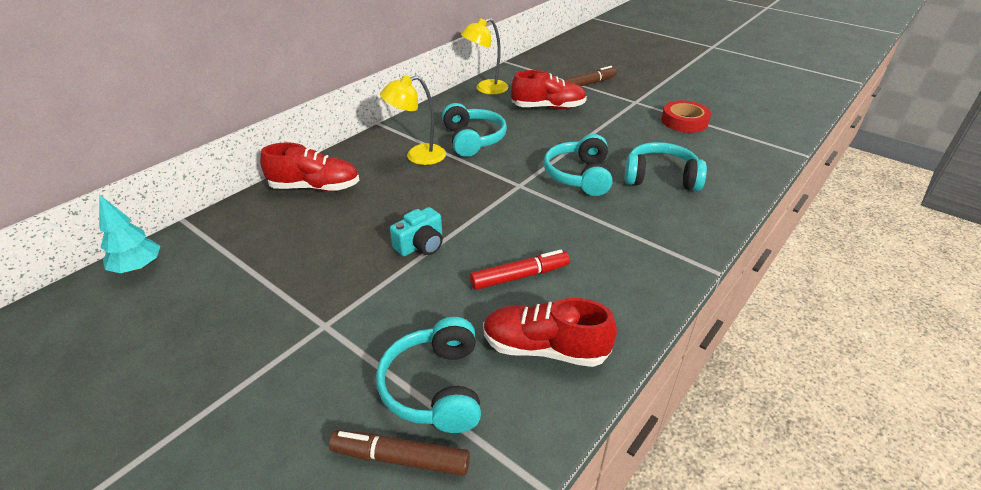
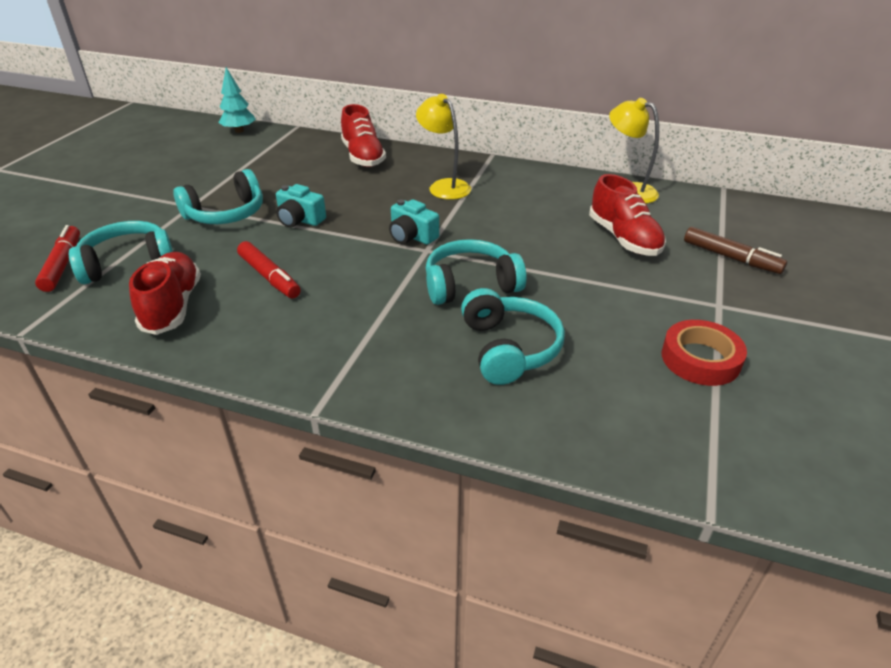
camera: 70 degrees right, 0 degrees up
(400, 458) = (63, 264): brown marker -> red marker
(472, 139) = (500, 206): turquoise headphones -> turquoise headphones (226, 214)
(493, 188) = (412, 236): none -> turquoise camera

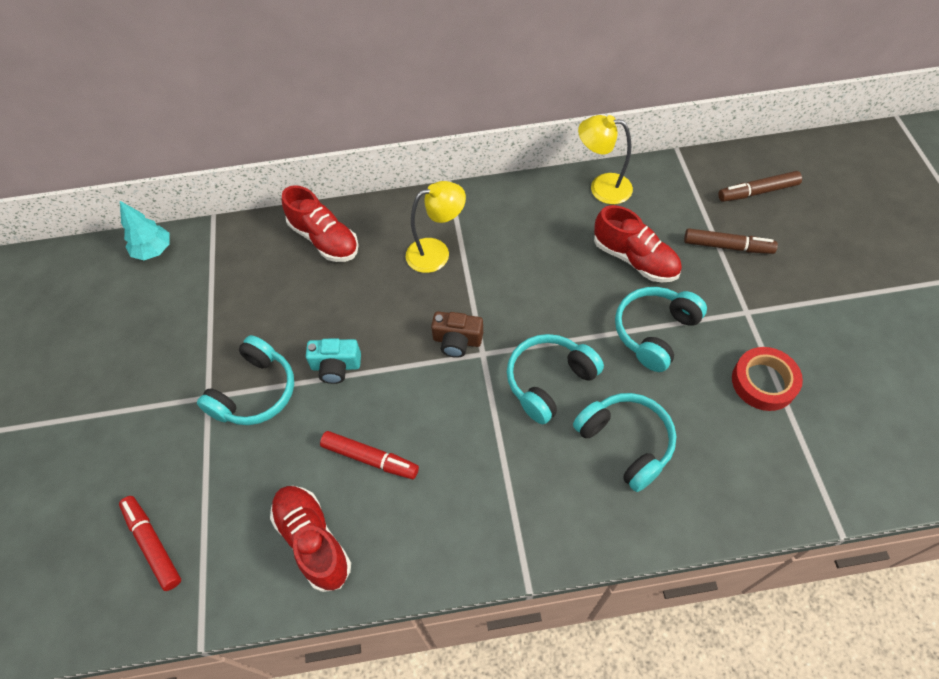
camera: 25 degrees left, 20 degrees up
(128, 263) = (219, 509): turquoise headphones -> turquoise headphones (655, 332)
(412, 236) = (457, 341): turquoise camera -> brown camera
(444, 186) = (437, 252): yellow lamp -> yellow lamp turned 135 degrees clockwise
(792, 233) = (757, 192): none -> brown marker

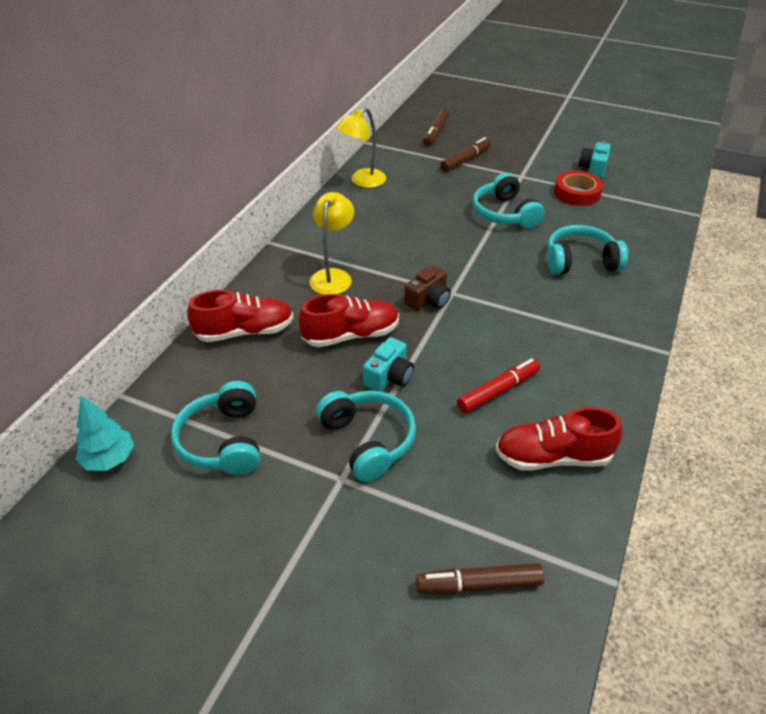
camera: 60 degrees left, 15 degrees down
(153, 544) = (479, 584): red marker -> brown marker
(549, 381) = (504, 272): turquoise headphones -> turquoise headphones (224, 441)
(635, 259) = (438, 195): red shoe -> red shoe (351, 335)
(838, 376) = (593, 168): none -> turquoise camera

